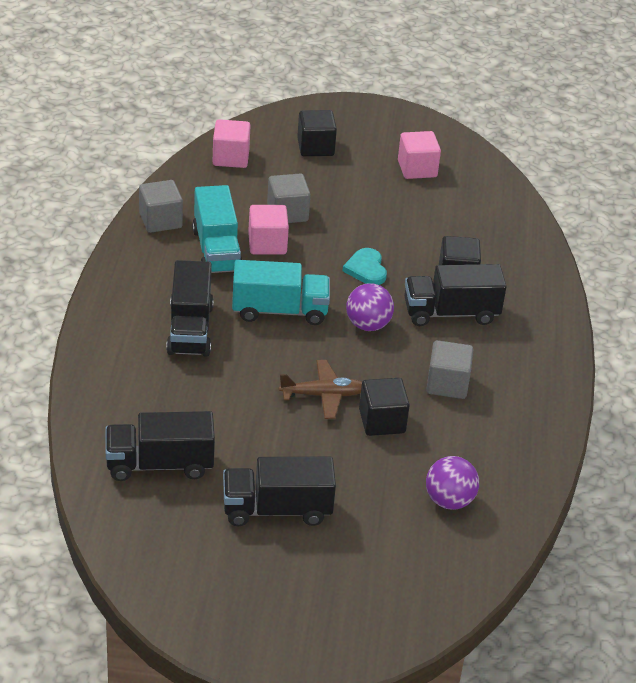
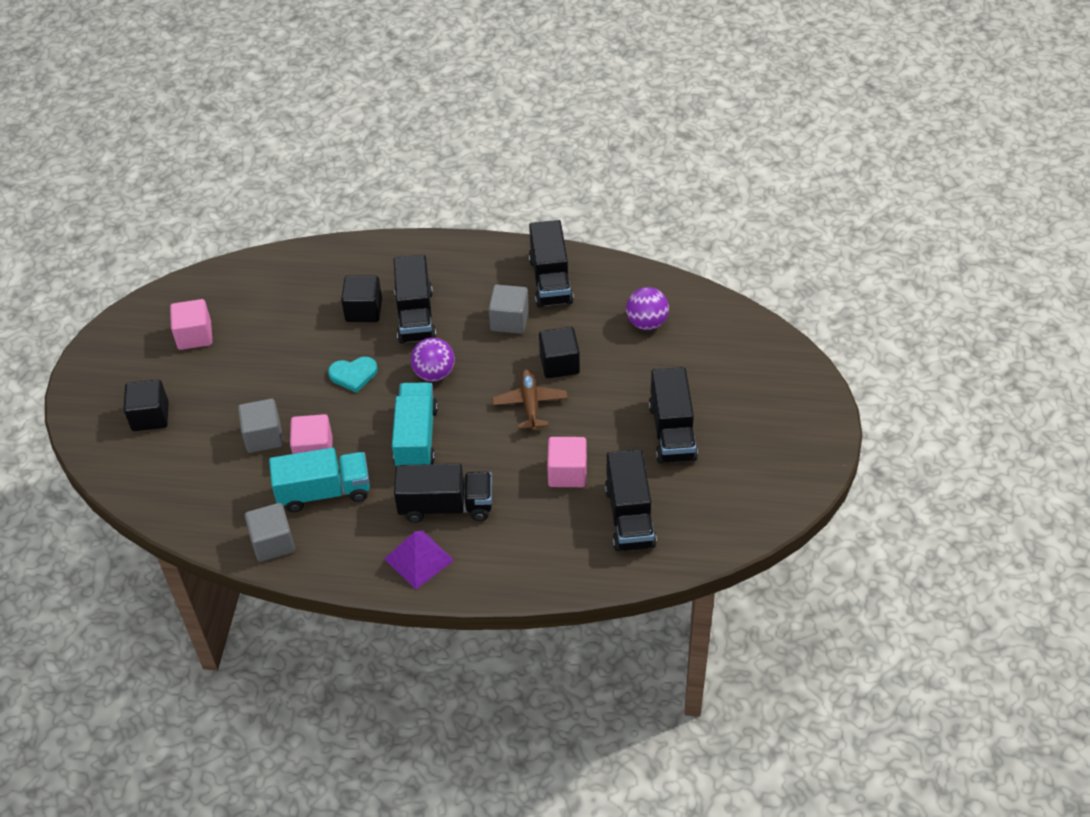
camera: 85 degrees left, 10 degrees up
(127, 310) = (419, 559): none -> purple pyramid
(231, 158) = (164, 488): pink cube -> pink cube (567, 473)
(513, 420) = (550, 280): none -> black truck

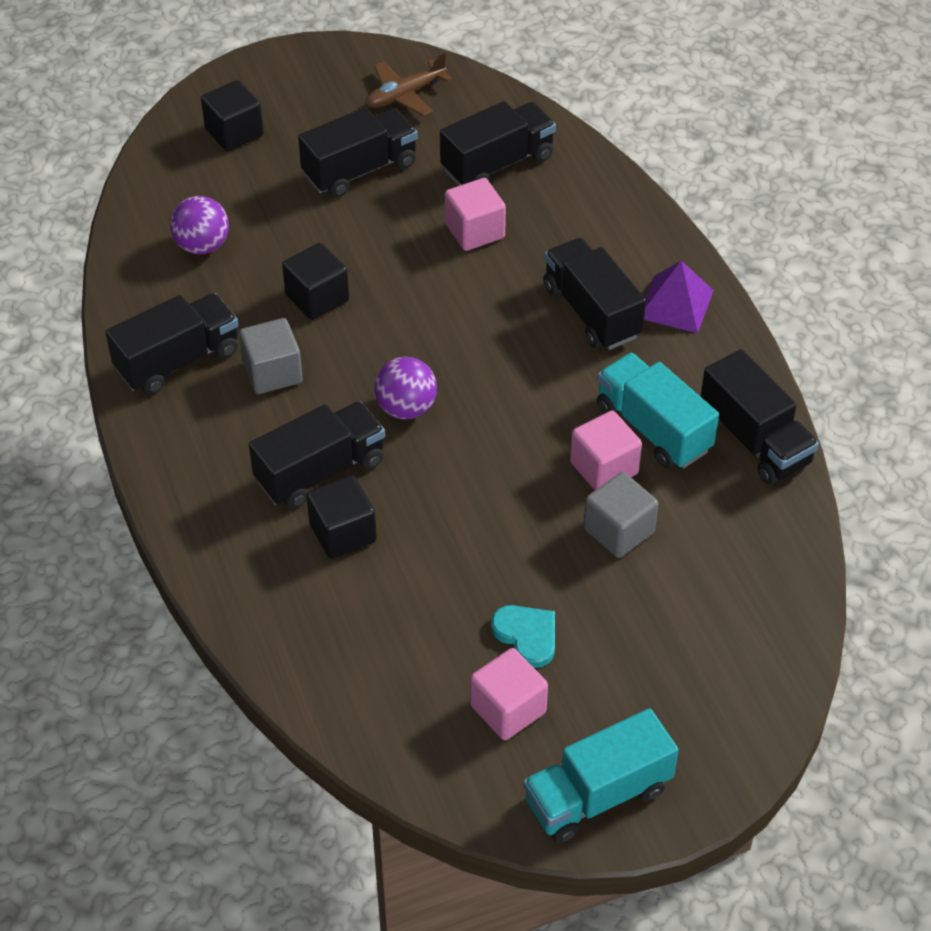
camera: 120 degrees left, 0 degrees up
(150, 416) = (675, 676): black cube -> black cube (234, 132)
(273, 543) = (754, 440): grey cube -> black truck
(353, 375) = (460, 488): turquoise heart -> turquoise heart (527, 636)
(416, 438) = (516, 380): turquoise truck -> turquoise truck (597, 795)
(530, 403) = (396, 300): brown plane -> brown plane (404, 95)

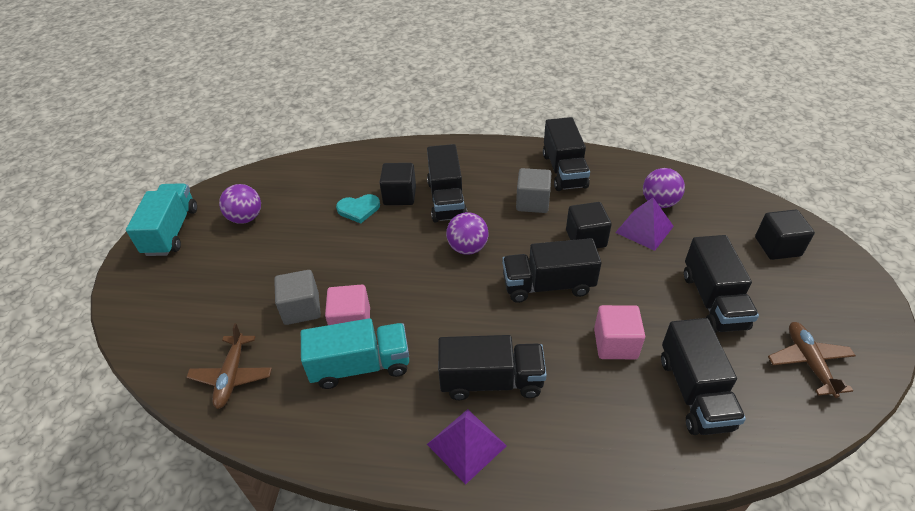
camera: 120 degrees right, 5 degrees down
(266, 248) = (644, 229): none -> purple pyramid
(508, 709) = (246, 218): pink cube -> purple ball
(527, 636) = (276, 240): turquoise heart -> turquoise heart (358, 209)
(753, 540) = (232, 376): none -> brown plane
(754, 440) = (303, 425): black truck -> black truck (548, 285)

